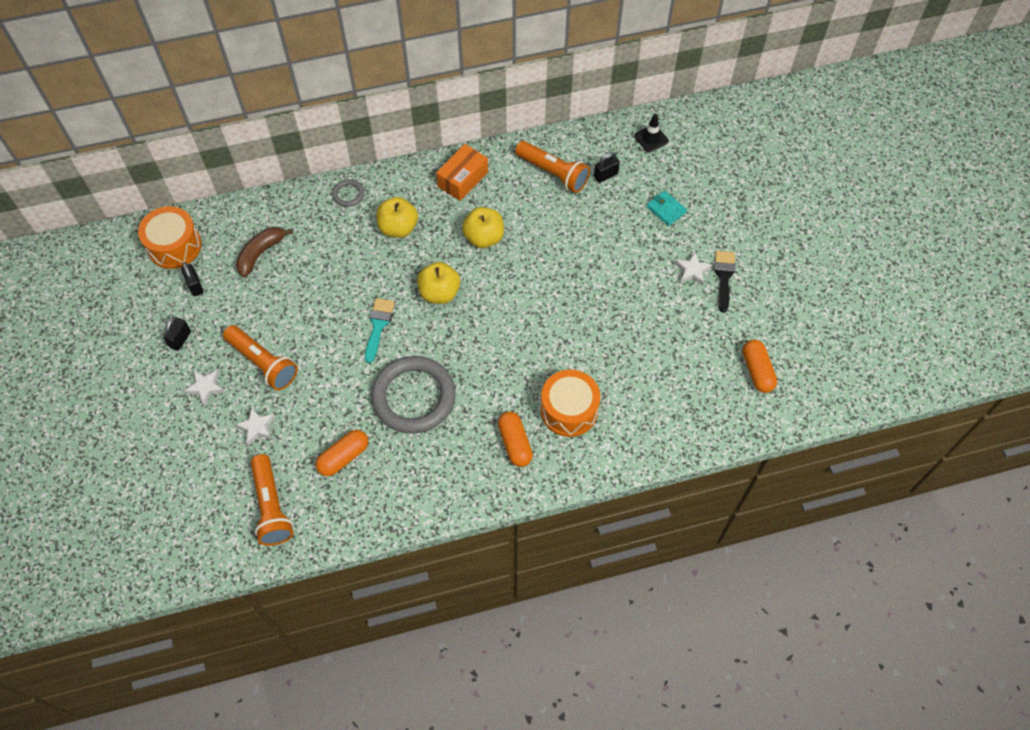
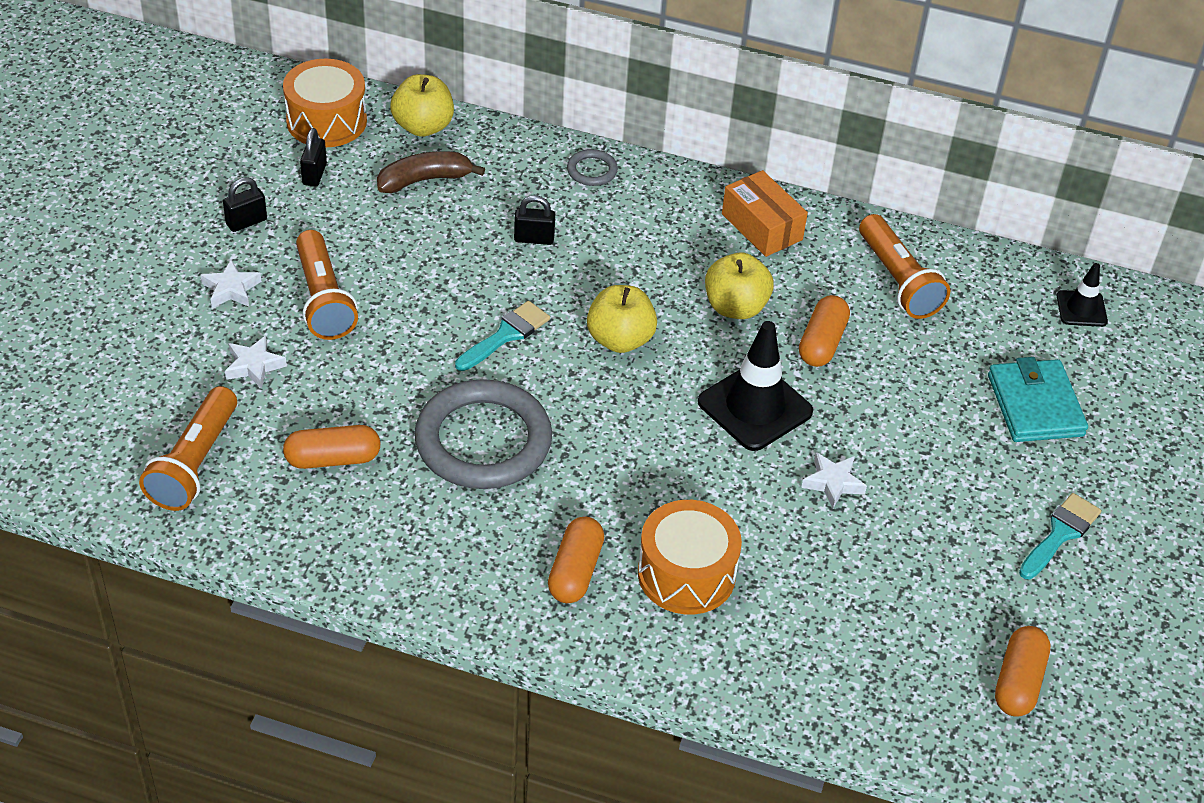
camera: 30 degrees right, 15 degrees down
(398, 228) = (626, 239): yellow apple -> yellow apple (423, 127)
(463, 179) = (762, 227): orange box -> orange box turned 75 degrees clockwise
(535, 292) = (755, 407): none -> black traffic cone
(541, 233) = (822, 343): none -> orange capsule
(605, 175) = (975, 320): black padlock -> black padlock (534, 239)
(666, 209) = (1035, 405): turquoise wallet -> turquoise wallet, size x1.68
(692, 271) = (1015, 501): white star -> white star (833, 483)
(724, 277) = (1060, 534): black brush -> turquoise brush

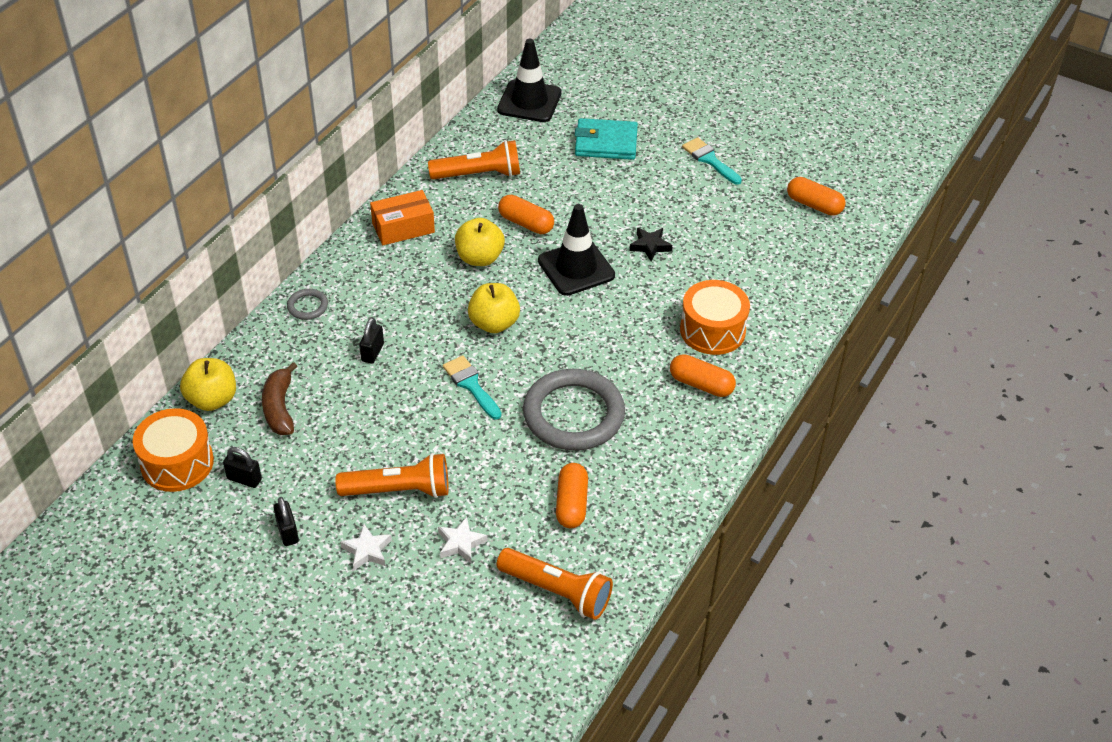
camera: 75 degrees left, 0 degrees up
(833, 483) = (650, 246): white star -> black star
(1081, 309) = (529, 101): black traffic cone -> black traffic cone, size x1.81

